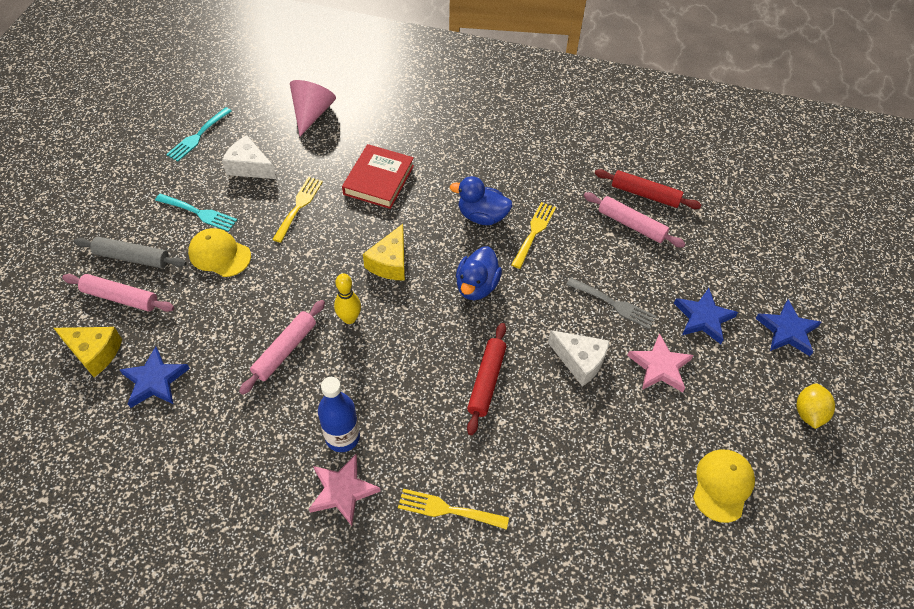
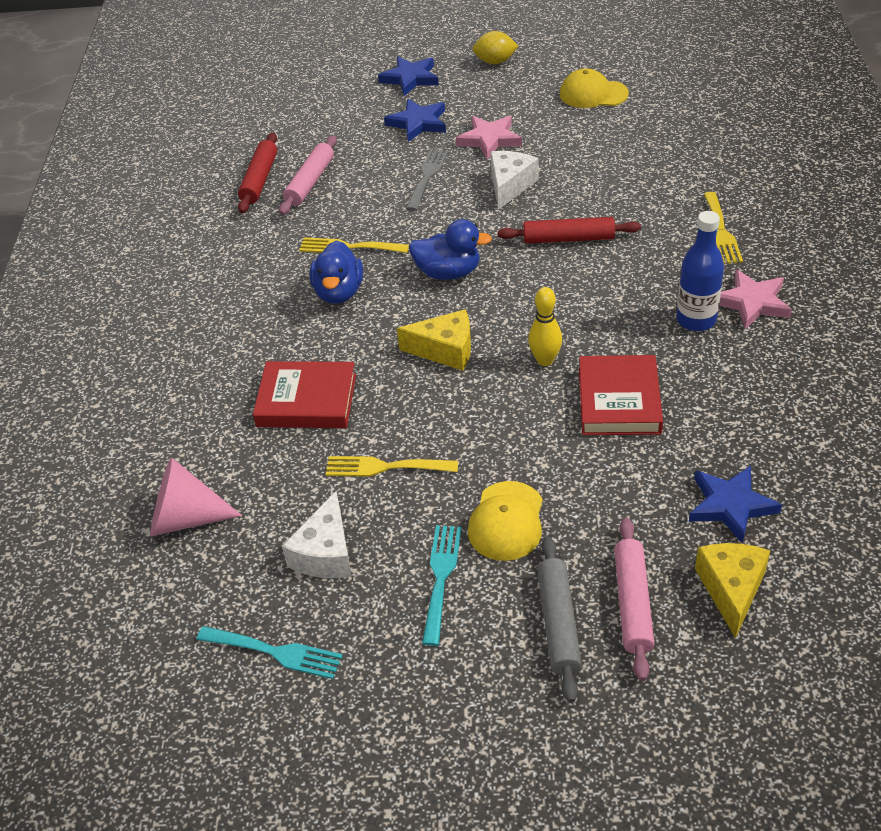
camera: 100 degrees left, 10 degrees down
(285, 350) = (619, 401): pink rolling pin -> red book

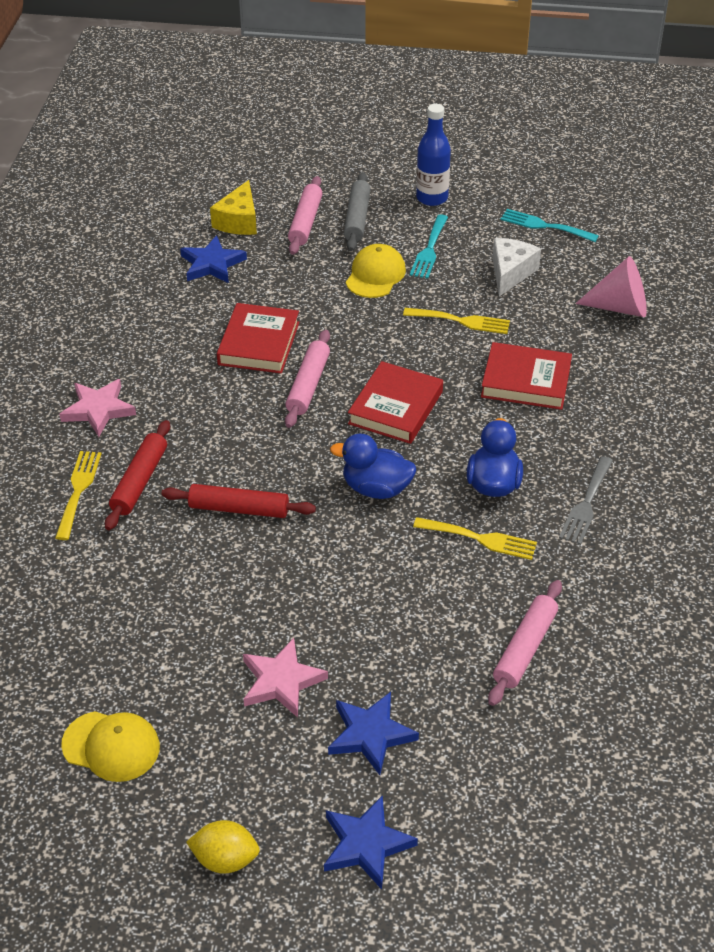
camera: 175 degrees left, 0 degrees up
(259, 180) = (592, 665): red rolling pin -> red rolling pin (140, 481)
(427, 176) = (375, 630): grey fork -> grey fork (586, 504)
(445, 350) = (395, 407): yellow cheese -> red book
(509, 186) = (279, 595): white cheese -> none
(545, 360) = (308, 385): yellow bowling pin -> pink rolling pin
(696, 320) = (158, 401): blue bottle -> blue bottle (432, 198)

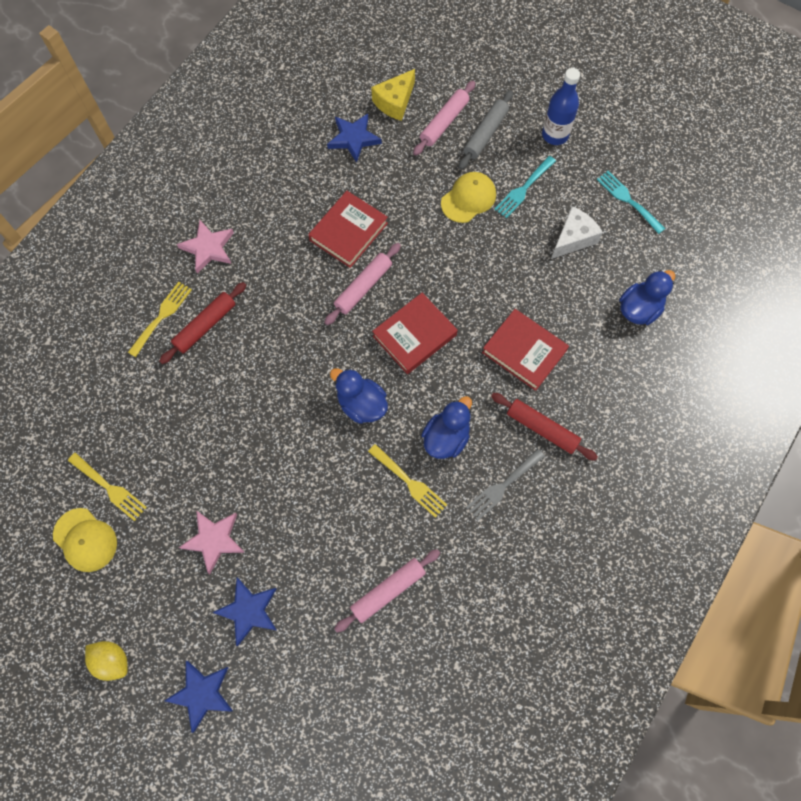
camera: 25 degrees right, 25 degrees up
(239, 509) = (259, 380): red rolling pin -> red rolling pin (542, 429)
(461, 321) = (508, 272): yellow fork -> yellow fork (110, 488)
(620, 307) = (639, 309): pink cone -> blue duck

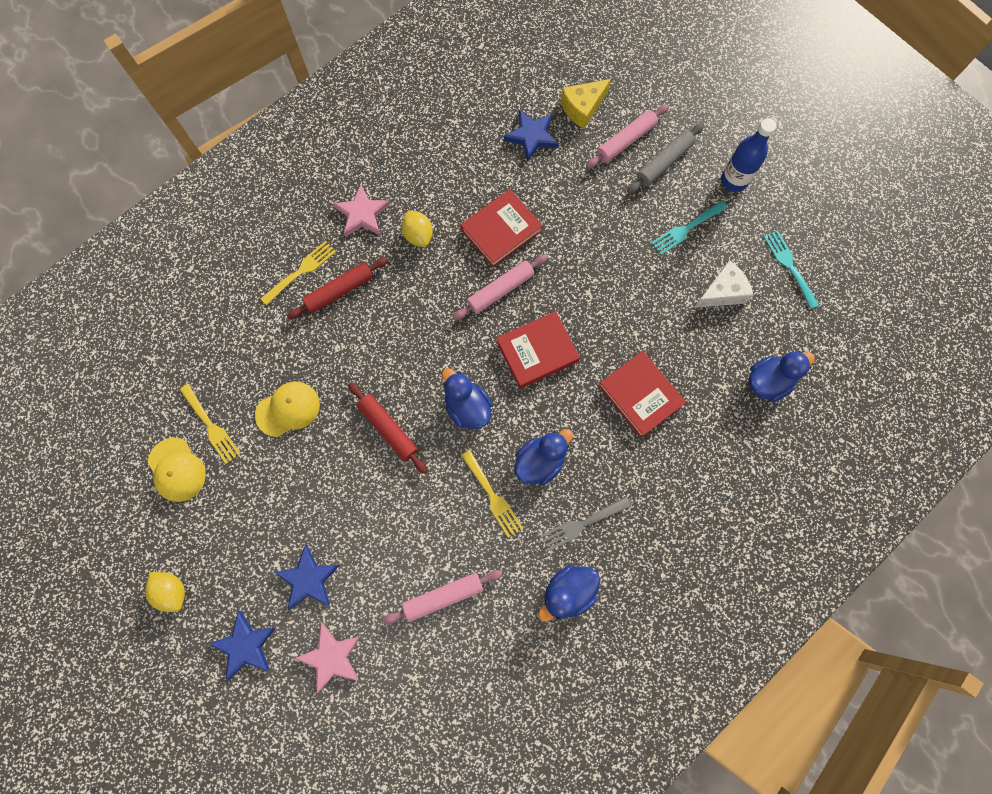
camera: 15 degrees right, 5 degrees up
(214, 540) = (294, 502): pink star -> pink star (331, 657)
(269, 255) = (418, 235): none -> yellow lemon
(468, 198) = (628, 225): yellow cap -> yellow cap (288, 409)
(508, 554) = (568, 592): none -> blue duck
(542, 429) = (636, 477): red rolling pin -> red rolling pin (388, 429)

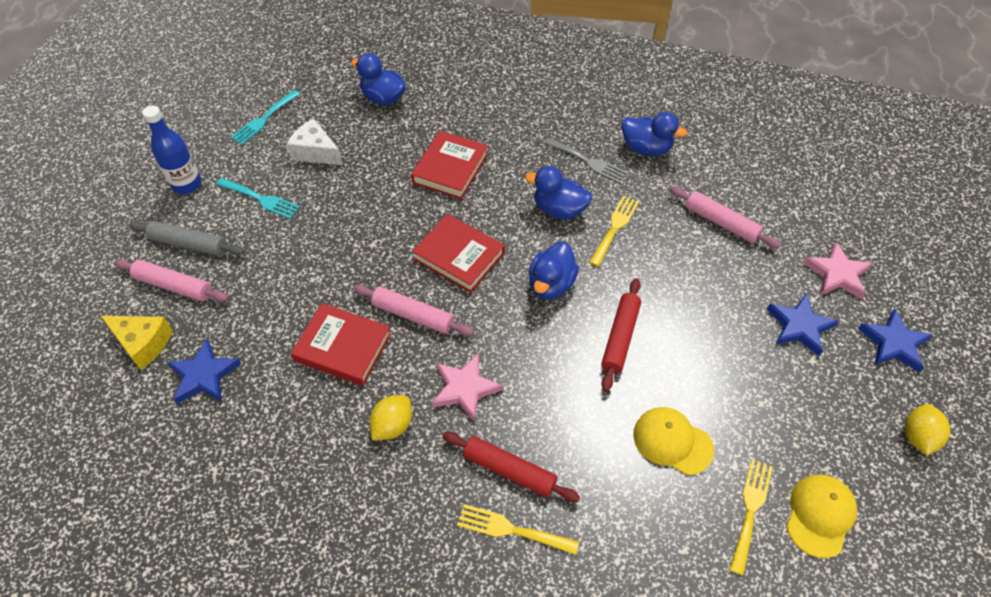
camera: 120 degrees left, 20 degrees down
(362, 214) = (398, 503): pink star -> pink star (465, 388)

